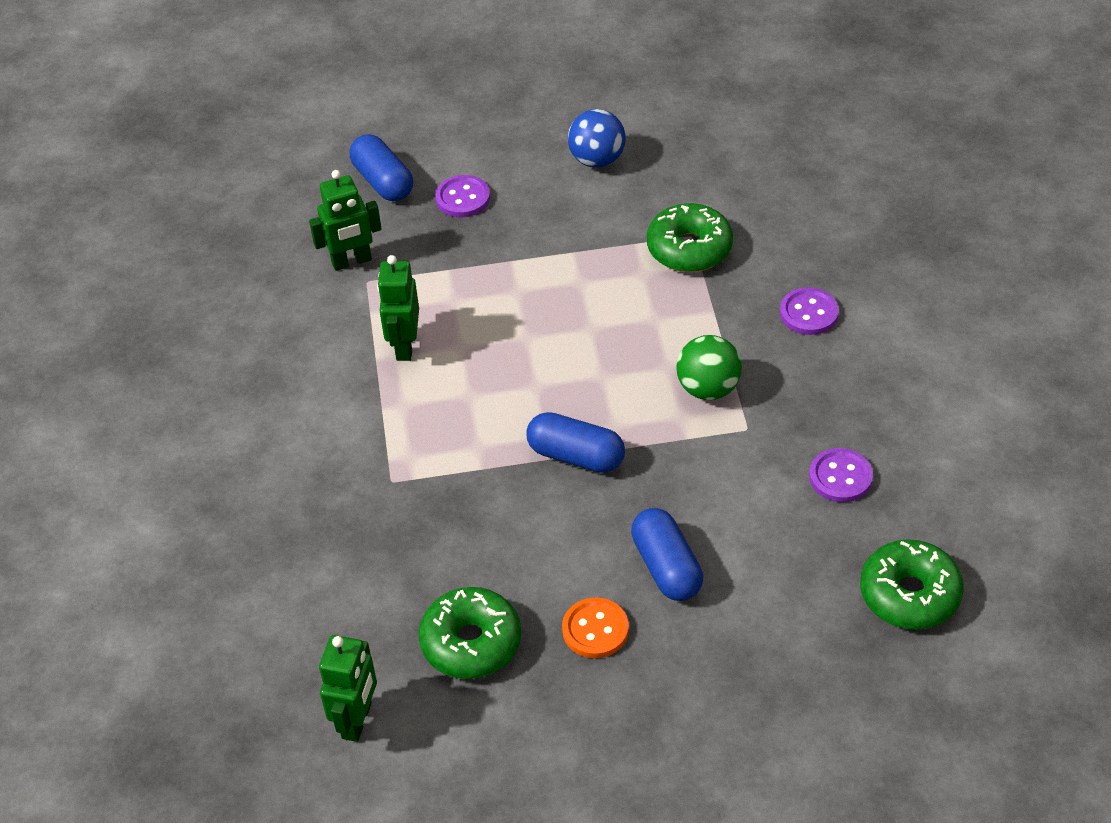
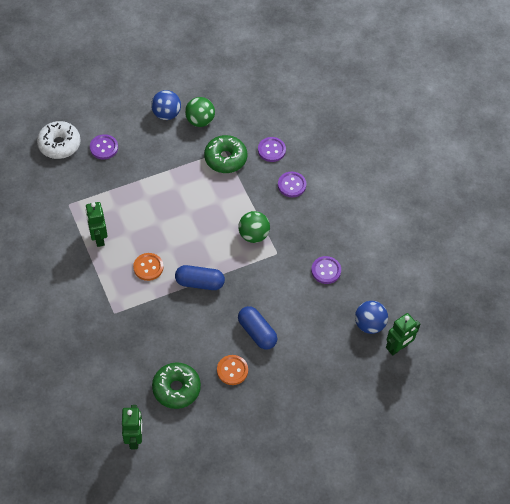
camera: 20 degrees left, 10 degrees up
(351, 261) = (57, 194): green robot -> green robot (398, 347)
(383, 181) = (59, 144): blue capsule -> white donut
(483, 412) = (148, 267): none -> orange button
(658, 179) = (200, 121): none -> green ball
(784, 247) = (271, 150): none -> purple button
(909, 594) = (369, 324): green donut -> blue ball

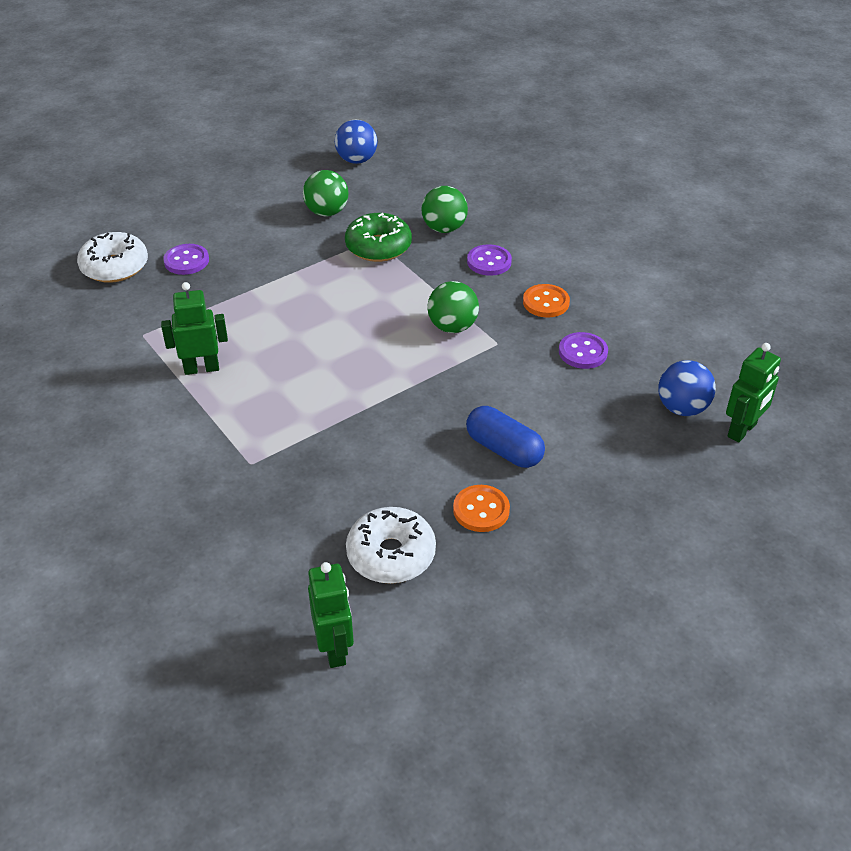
camera: 10 degrees left, 15 degrees down
(98, 238) = (201, 368): green robot -> green robot turned 105 degrees clockwise
(148, 267) = (294, 393): orange button -> orange button (546, 302)
(166, 114) = (274, 212): blue ball -> blue ball (357, 160)
(176, 388) = (391, 554): green donut -> white donut
(200, 282) = (386, 399): blue capsule -> none
(271, 150) = (444, 228): purple button -> green ball

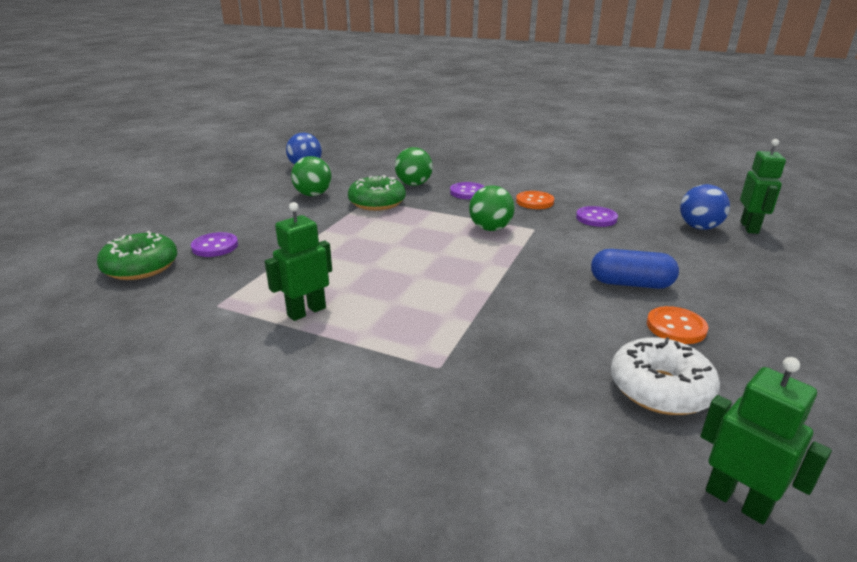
camera: 30 degrees left, 15 degrees down
(115, 267) = (141, 267): white donut -> green donut

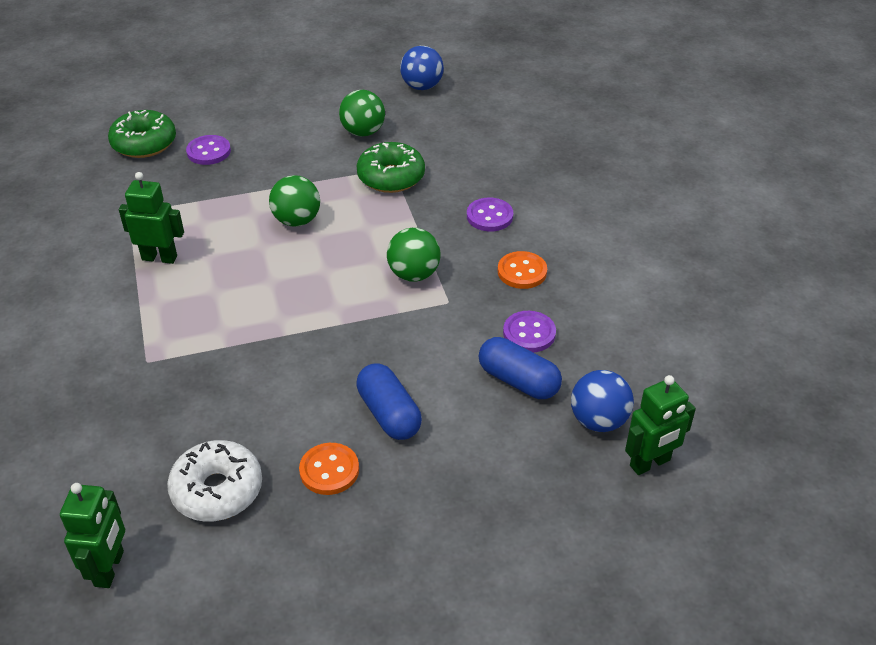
camera: 50 degrees right, 15 degrees up
(414, 184) = (465, 172): green ball -> green ball (297, 220)
(639, 235) = (518, 381): none -> blue capsule

